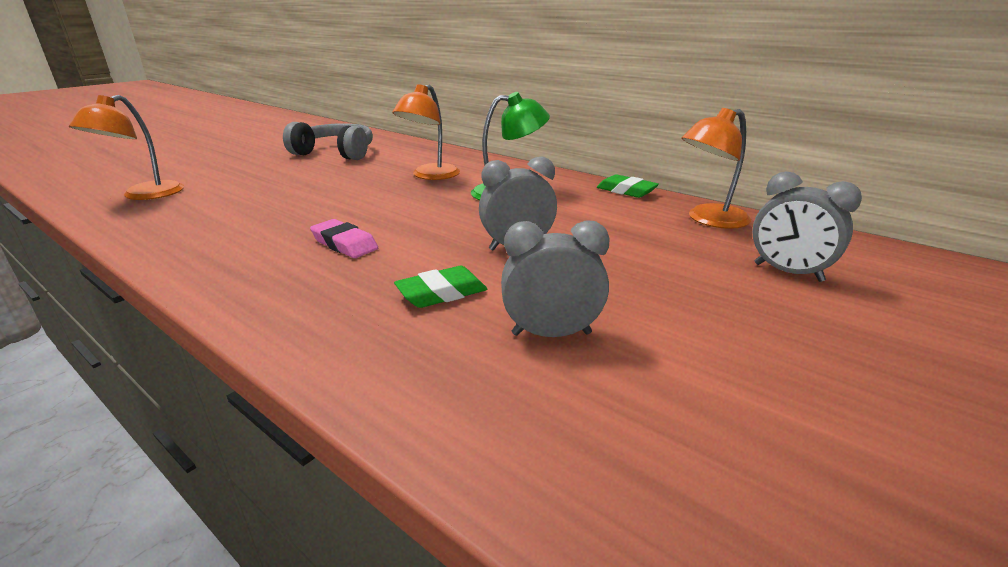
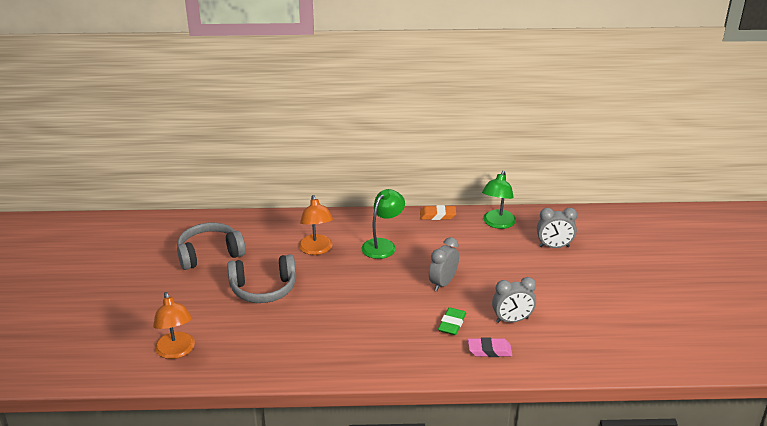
camera: 40 degrees left, 5 degrees up
(317, 184) = (263, 289): none -> grey headphones
(344, 244) = (367, 322): pink eraser -> pink eraser (489, 350)
(551, 333) = (512, 320): grey clock -> grey clock turned 150 degrees counterclockwise
(626, 191) = (437, 215): green eraser -> orange eraser
(709, 220) = (497, 223): orange lamp -> green lamp

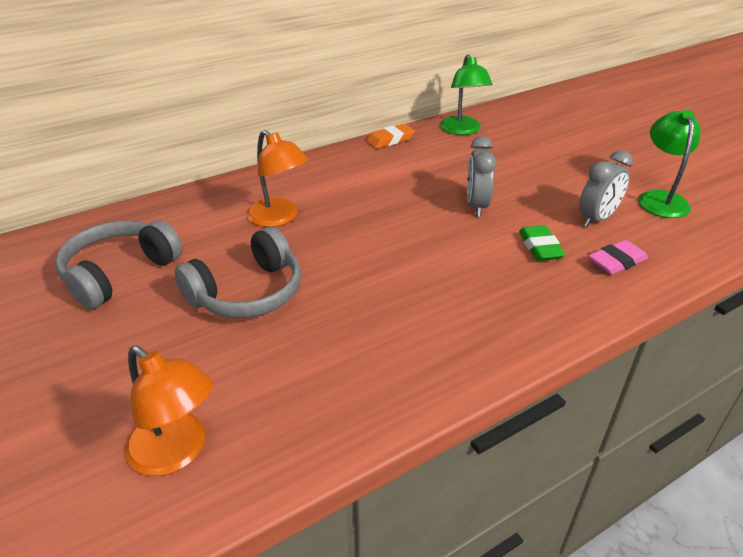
camera: 30 degrees left, 5 degrees up
(383, 245) = (360, 187): green lamp -> green lamp (660, 199)
(554, 246) = (543, 135): grey clock -> none

